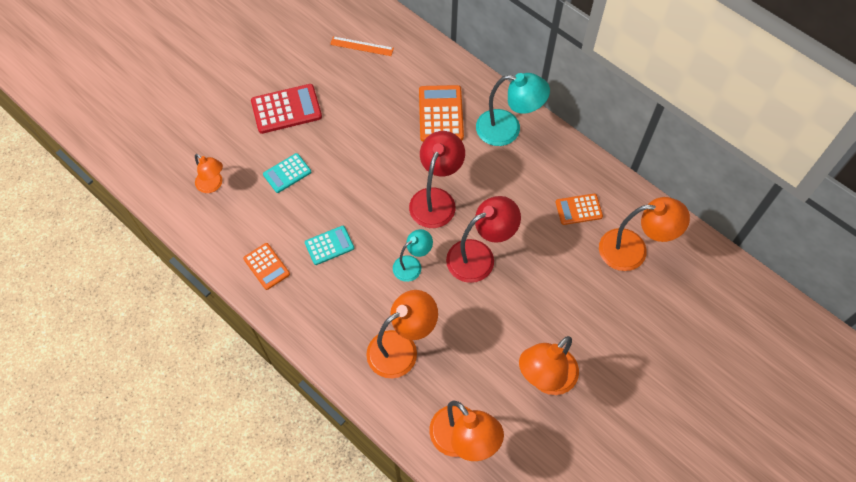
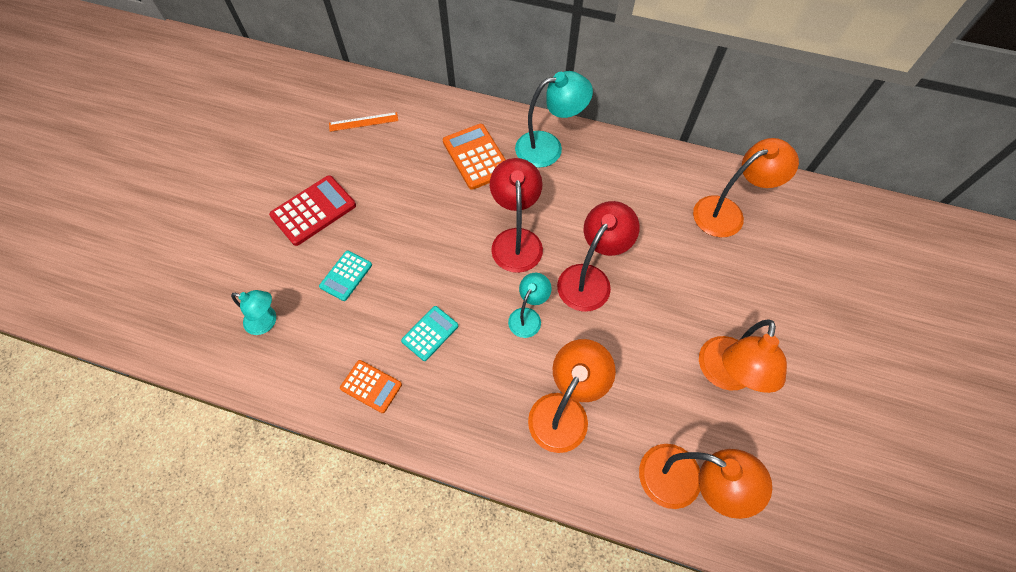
camera: 25 degrees left, 0 degrees up
(213, 185) = (267, 322): orange lamp -> turquoise lamp
(578, 209) = (656, 195): orange calculator -> none

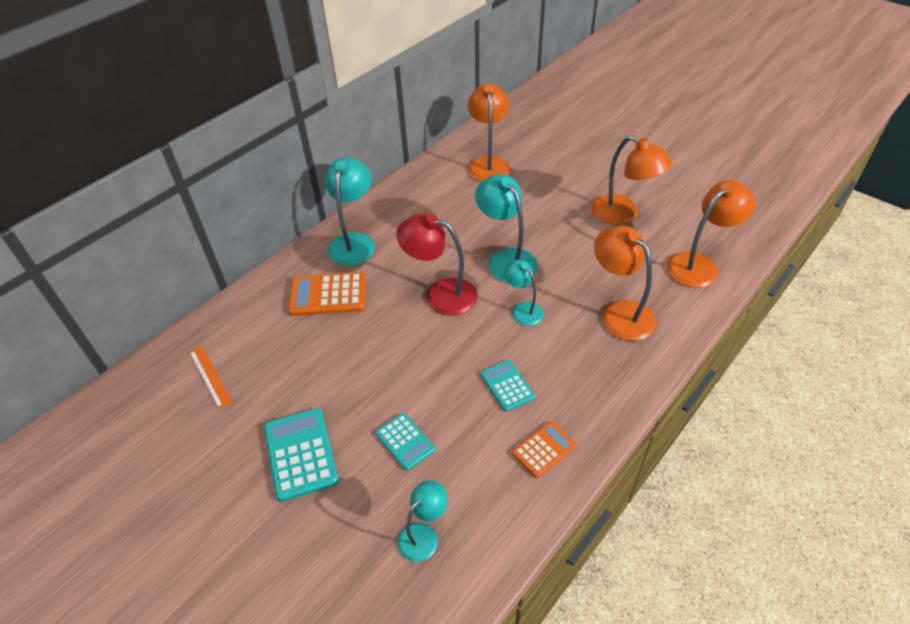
camera: 65 degrees left, 15 degrees down
(313, 210) = (300, 454): red calculator -> turquoise calculator
(363, 122) = (210, 376): orange ruler -> orange ruler turned 45 degrees counterclockwise
(590, 279) = (506, 259): red lamp -> turquoise lamp

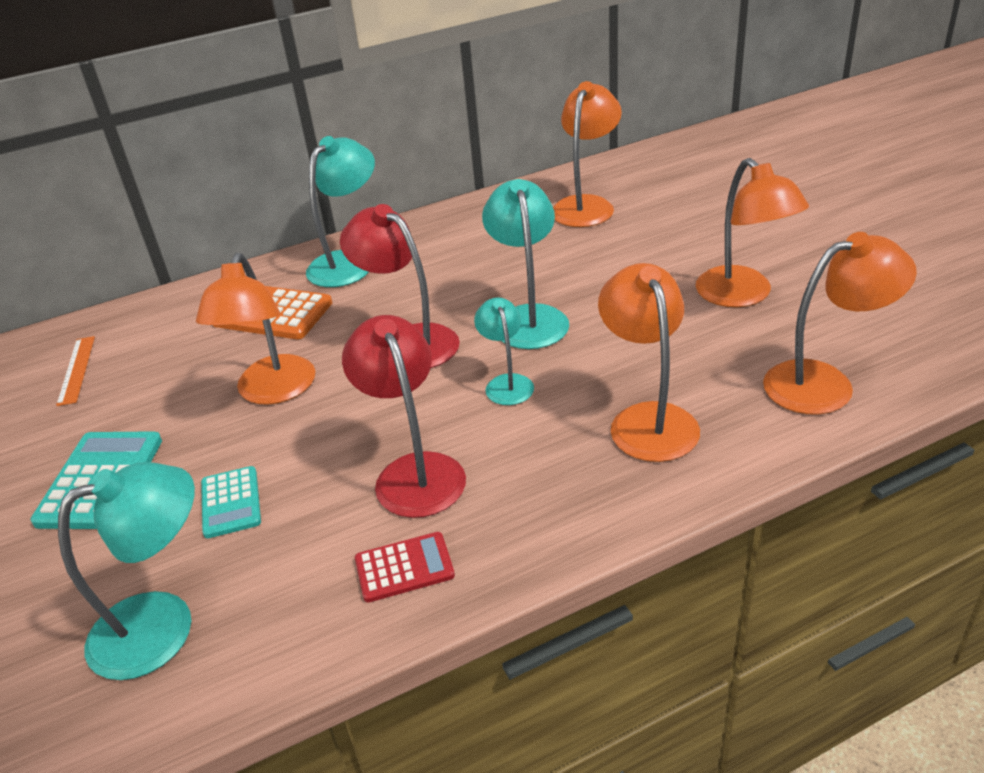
camera: 25 degrees right, 10 degrees down
(373, 355) = (272, 392): none -> orange lamp
(423, 535) = (163, 625): turquoise lamp -> turquoise lamp, size x1.67
(507, 386) = (414, 471): turquoise calculator -> red lamp
(544, 449) = (404, 567): orange calculator -> red calculator

